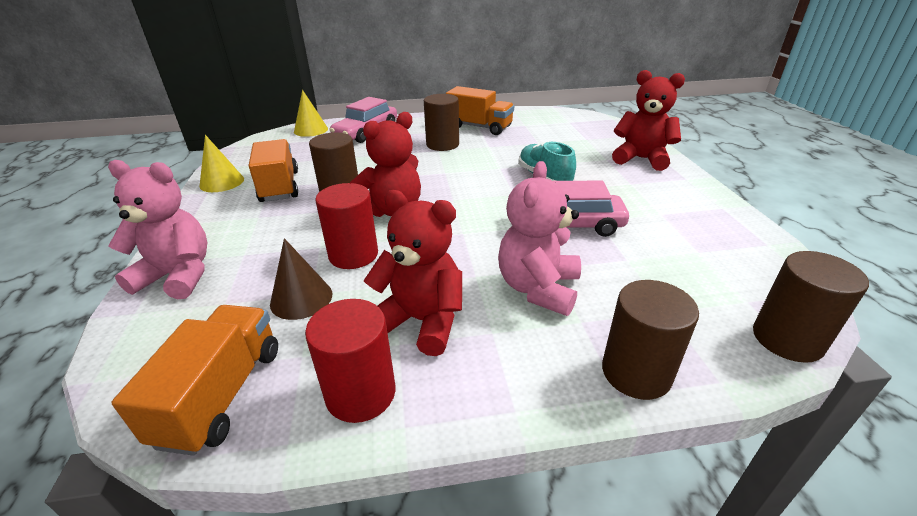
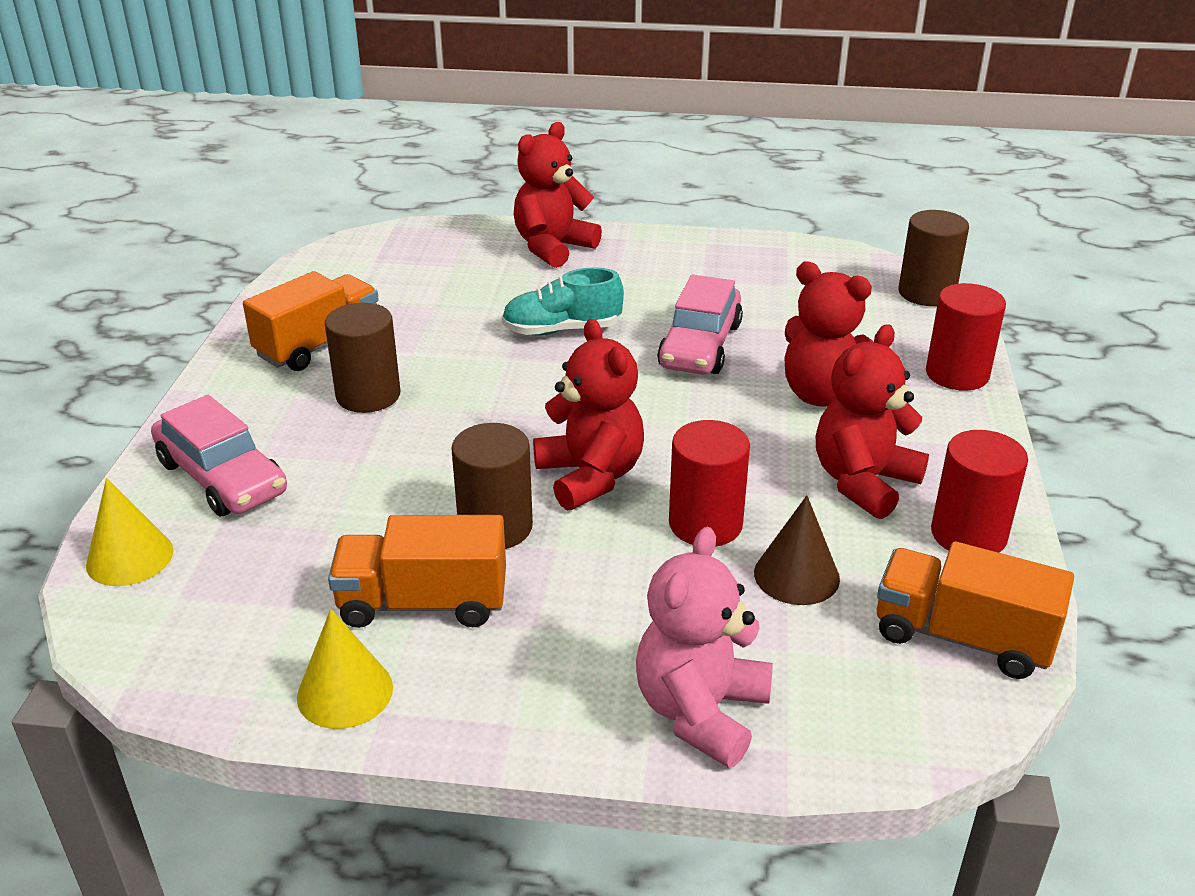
camera: 75 degrees left, 0 degrees up
(538, 288) = (824, 395): pink teddy bear -> red teddy bear
(636, 372) = (957, 374): brown cylinder -> red cylinder

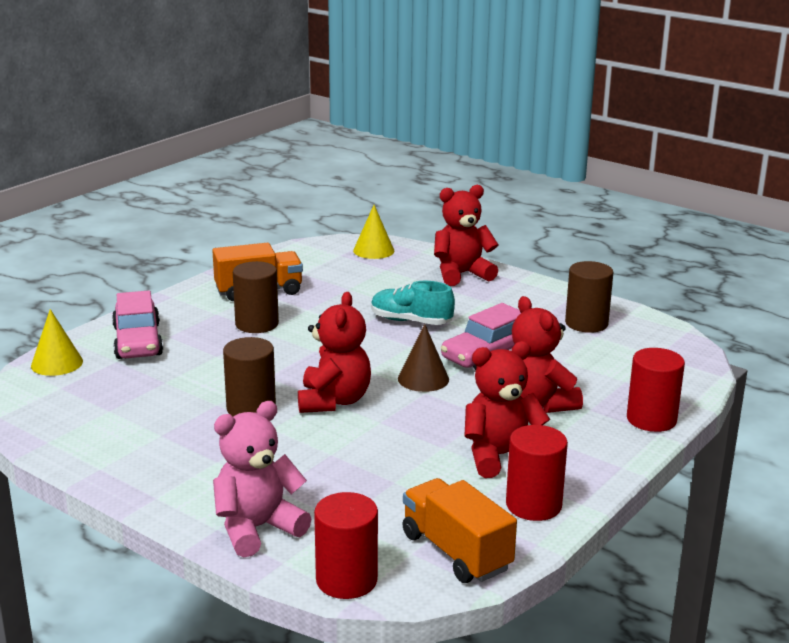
camera: 30 degrees right, 10 degrees down
(345, 692) = (92, 454): yellow cone -> yellow cone (373, 250)
(423, 603) = (173, 430): orange truck -> none
(705, 524) = (372, 445): red cylinder -> red cylinder (346, 580)
(796, 575) = (394, 488): brown cone -> brown cone (423, 379)
(926, 293) = (696, 367): brown cylinder -> brown cylinder (586, 323)

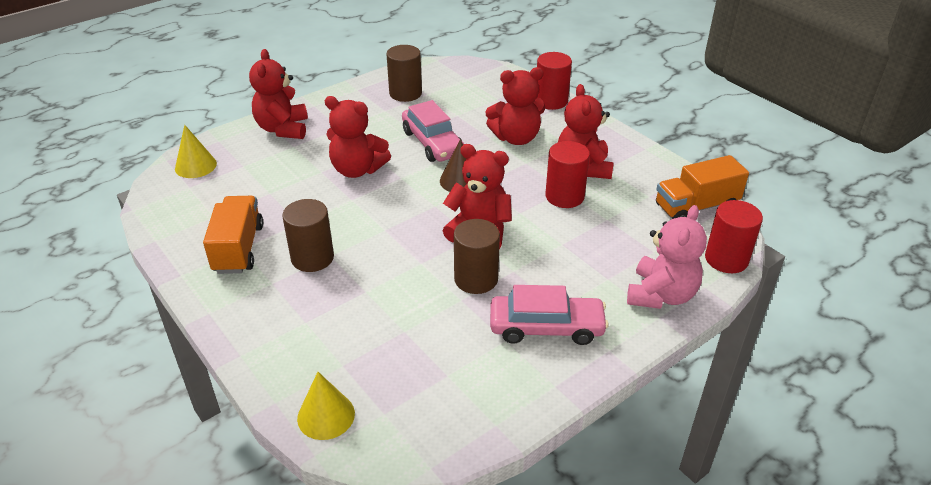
camera: 75 degrees left, 15 degrees up
(138, 341) = (305, 346): pink car -> pink car (546, 327)
(257, 528) = (661, 295): pink teddy bear -> pink teddy bear turned 135 degrees counterclockwise
(411, 321) = (357, 170): turquoise shoe -> red teddy bear
(533, 505) = (645, 166): red cylinder -> red cylinder (564, 196)

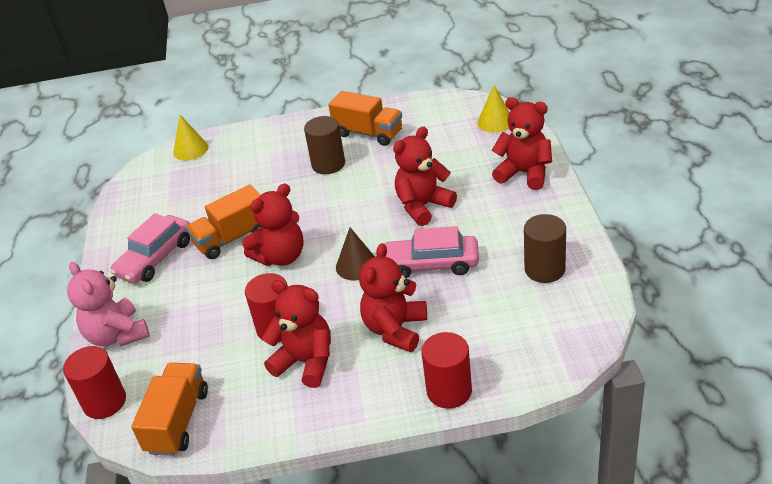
camera: 125 degrees right, 0 degrees up
(476, 279) = (232, 238): brown cylinder -> orange truck

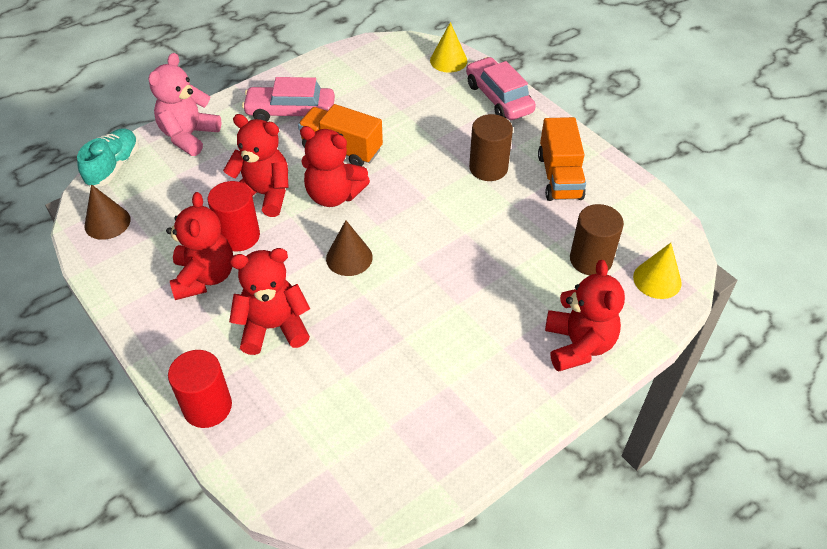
camera: 55 degrees right, 10 degrees up
(104, 402) = (113, 167): red cylinder -> turquoise shoe
(178, 421) = (107, 222): orange truck -> brown cone
(423, 206) = (467, 274): red teddy bear -> red teddy bear (264, 195)
(431, 264) = (380, 318): pink car -> pink car (498, 98)
(544, 269) = (422, 426): brown cylinder -> brown cylinder (590, 260)

